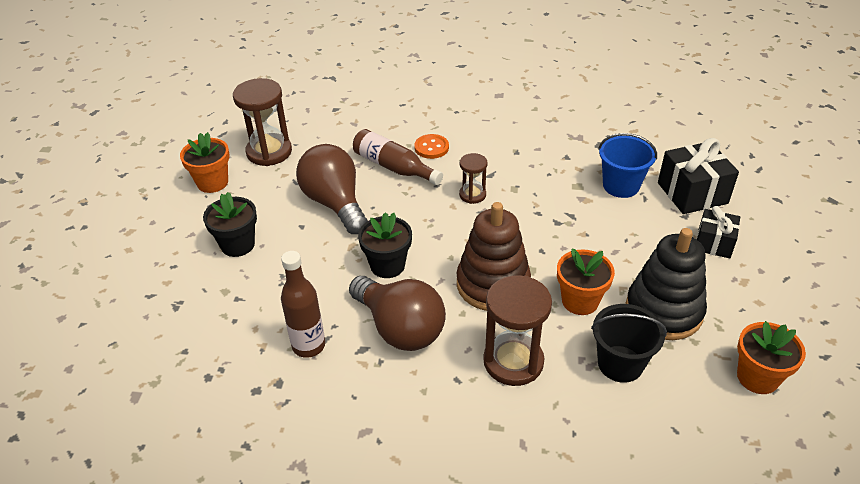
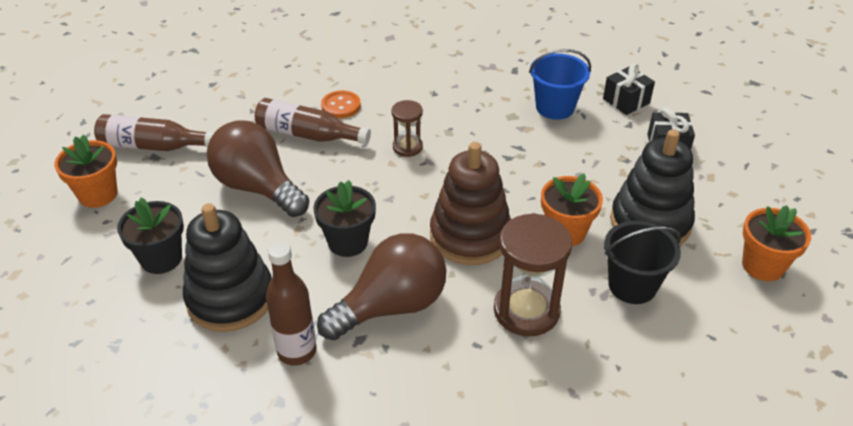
camera: 20 degrees left, 0 degrees up
(269, 152) = (153, 146): brown hourglass -> brown bottle
(276, 289) = (230, 298): none -> black stacking toy
(400, 328) = (391, 306): brown light bulb -> brown light bulb turned 60 degrees counterclockwise
(692, 193) = (626, 101): black gift -> black gift, size x0.63

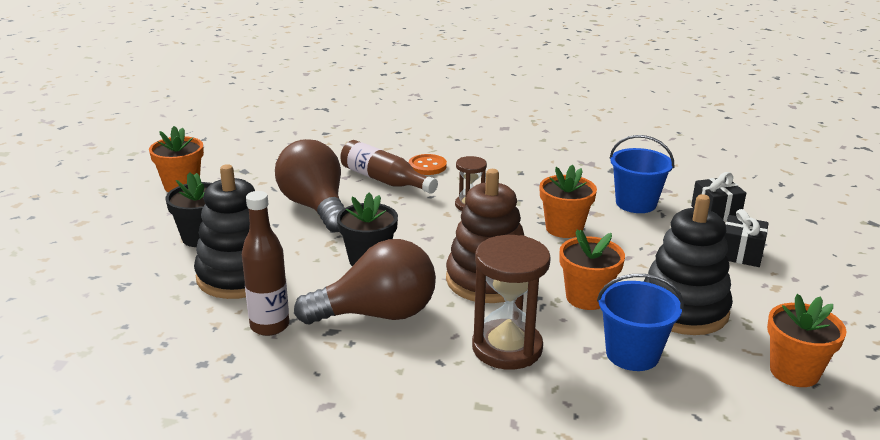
camera: 20 degrees right, 15 degrees down
(153, 146) = (248, 164): brown bottle -> none
(507, 154) = (564, 228): none -> orange flower pot
(632, 285) = (632, 354): black bucket -> blue bucket

